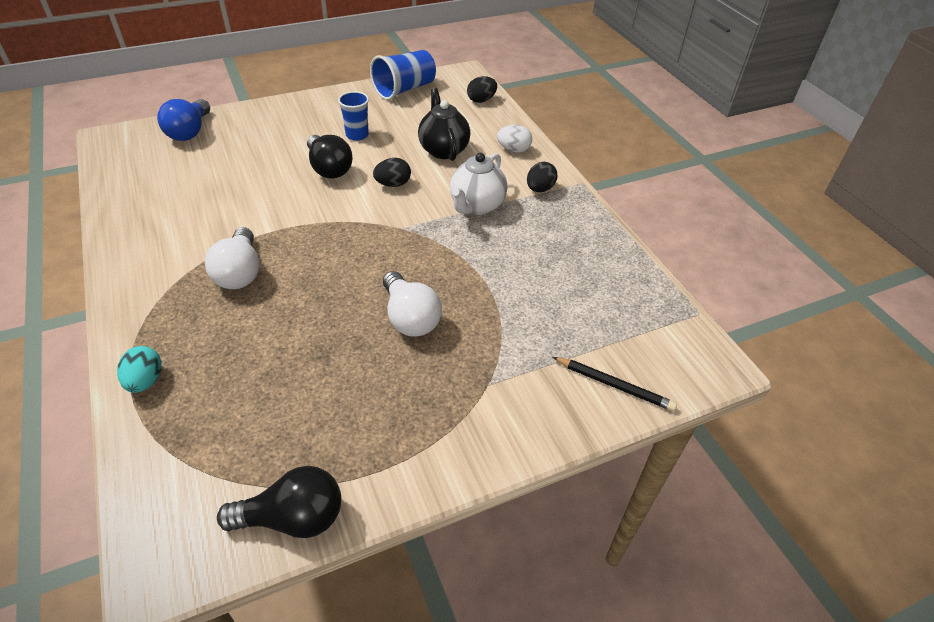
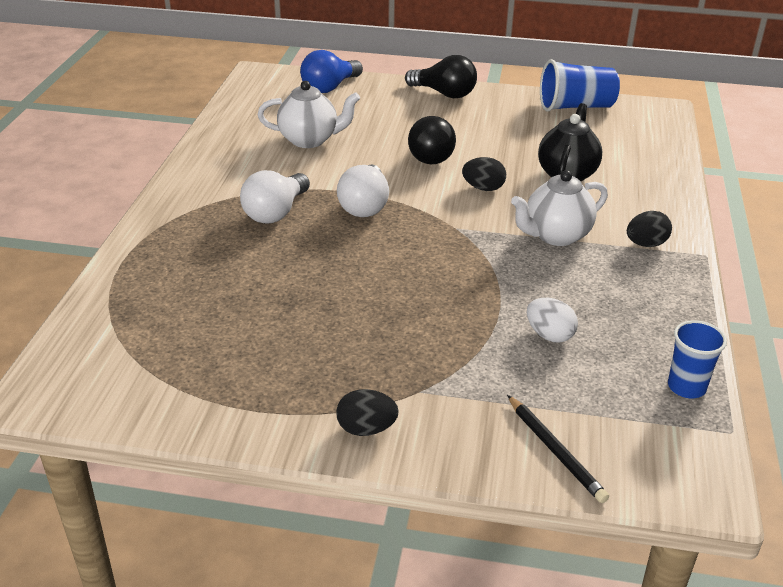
camera: 35 degrees right, 10 degrees down
(145, 381) = (136, 263): turquoise egg -> none
(213, 190) = (310, 140): none -> white teapot
(293, 518) = (159, 410): black light bulb -> black light bulb (444, 93)
(357, 135) = (486, 134): blue cup -> blue cup (686, 387)
(410, 318) = (395, 305): white light bulb -> white light bulb (365, 206)
(481, 100) = (657, 140): black egg -> black egg (366, 429)
(513, 150) = (650, 198): white egg -> white egg (549, 335)

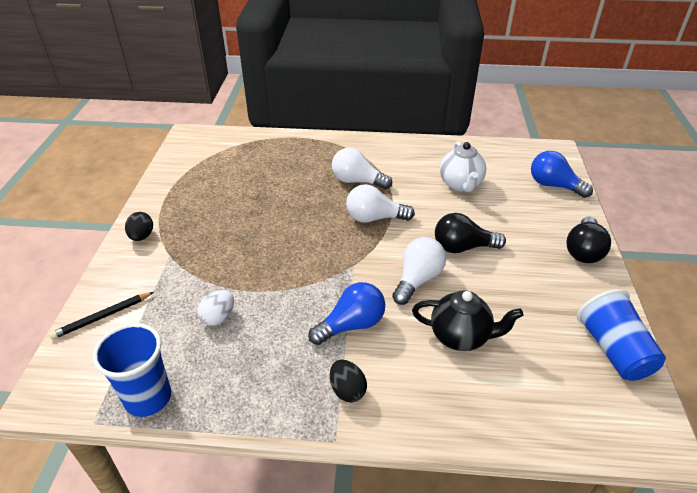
camera: 85 degrees right, 5 degrees up
(483, 188) = (417, 279): black egg -> white light bulb
(555, 236) = (351, 325): white teapot -> blue light bulb
(686, 387) = (148, 398): blue cup -> blue cup, size x1.54

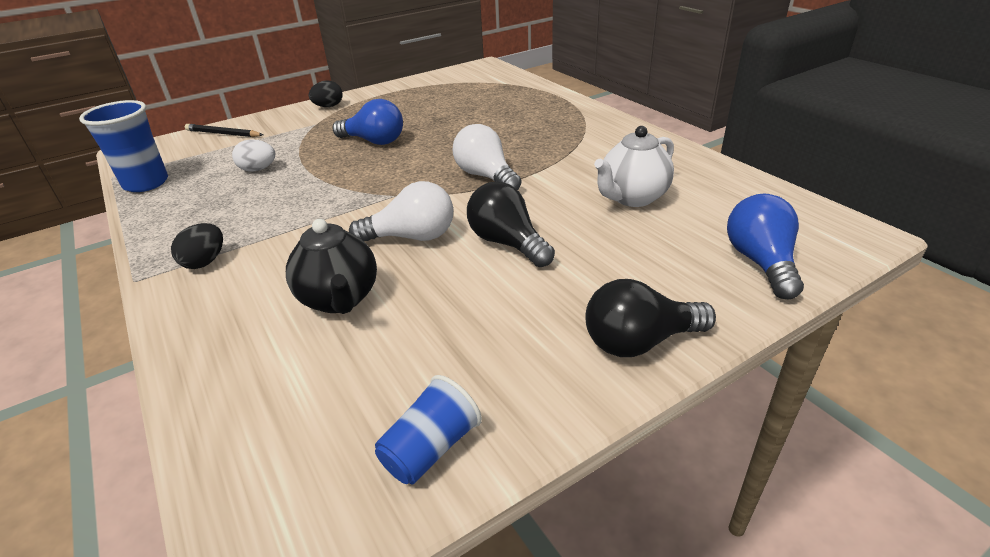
camera: 55 degrees right, 5 degrees down
(351, 325) = (301, 229): blue light bulb -> blue light bulb (374, 141)
(357, 181) = (535, 145): white light bulb -> none
(613, 350) = (431, 448): blue cup -> blue cup, size x0.65

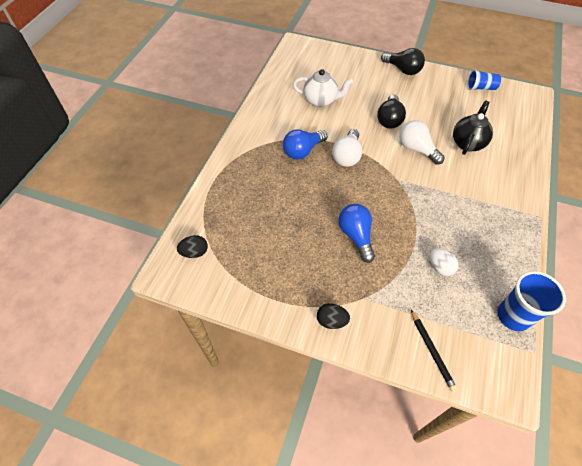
camera: 130 degrees left, 20 degrees up
(205, 262) = (506, 204): black egg -> black egg (194, 252)
(760, 262) = (336, 59): blue light bulb -> blue light bulb (303, 151)

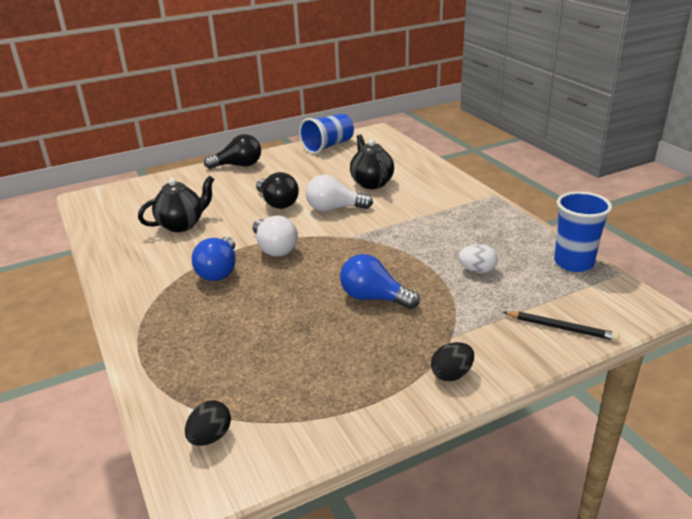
camera: 45 degrees left, 25 degrees down
(321, 101) = (182, 225): white teapot -> black teapot
(480, 88) = (328, 146): blue cup -> blue cup, size x1.54

